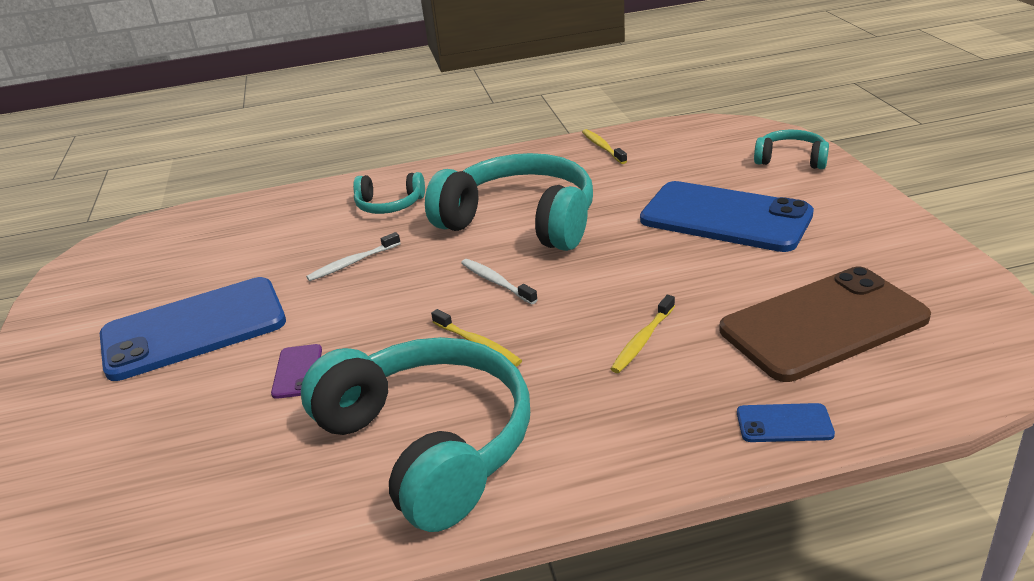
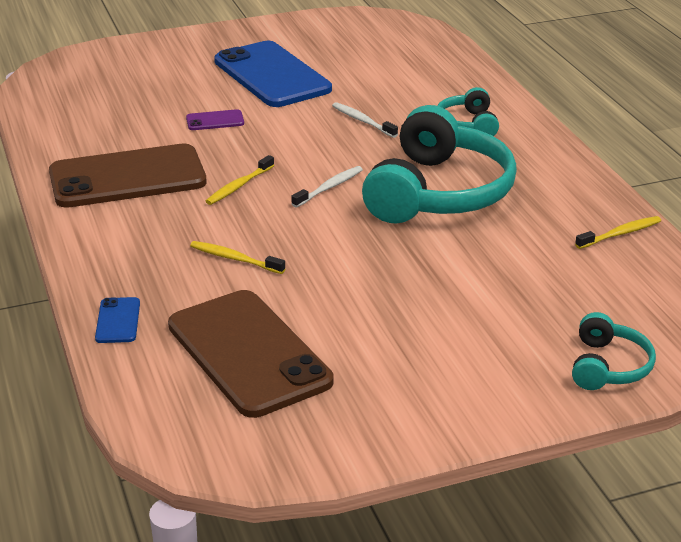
camera: 80 degrees right, 0 degrees up
(429, 444) = (127, 177): turquoise headphones -> brown phone
(725, 217) = (452, 310): blue phone -> none

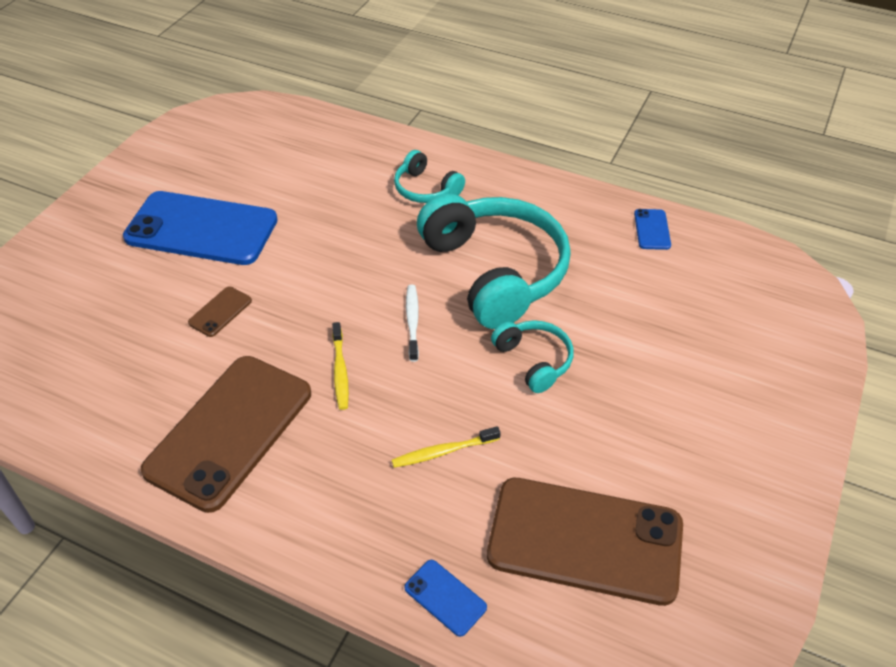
camera: 45 degrees left, 15 degrees up
(215, 121) = (220, 312): purple phone -> brown phone
(362, 121) = (344, 234): white toothbrush -> none
(608, 366) = (795, 354): turquoise headphones -> turquoise headphones (534, 360)
(620, 234) = (652, 229): yellow toothbrush -> blue phone

